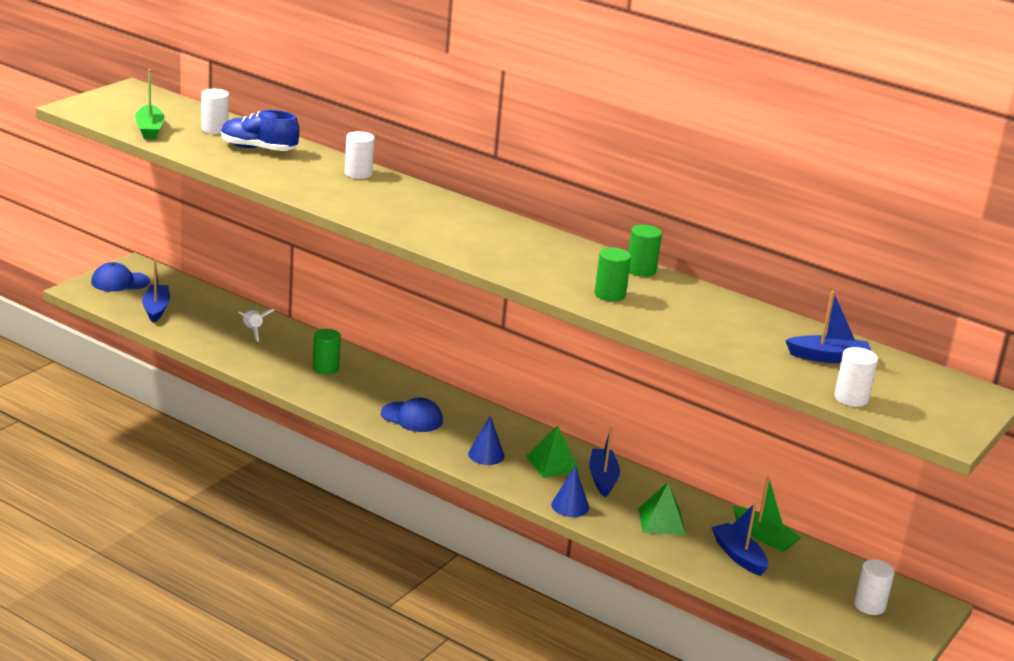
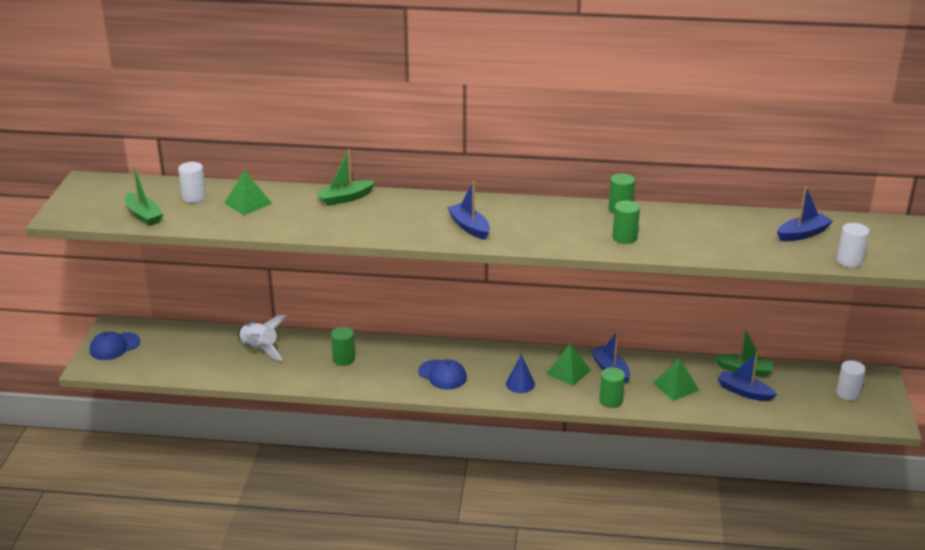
camera: 25 degrees left, 5 degrees up
(156, 309) = (167, 359): blue boat -> blue boat (469, 227)
(253, 331) = (260, 349): white rocket -> white rocket, size x1.51
(258, 149) = (248, 203): blue shoe -> green pyramid
(358, 173) = (345, 198): white cylinder -> green boat
(412, 417) = (442, 375): blue cap -> blue cap turned 45 degrees clockwise
(570, 506) = (611, 401): blue cone -> green cylinder

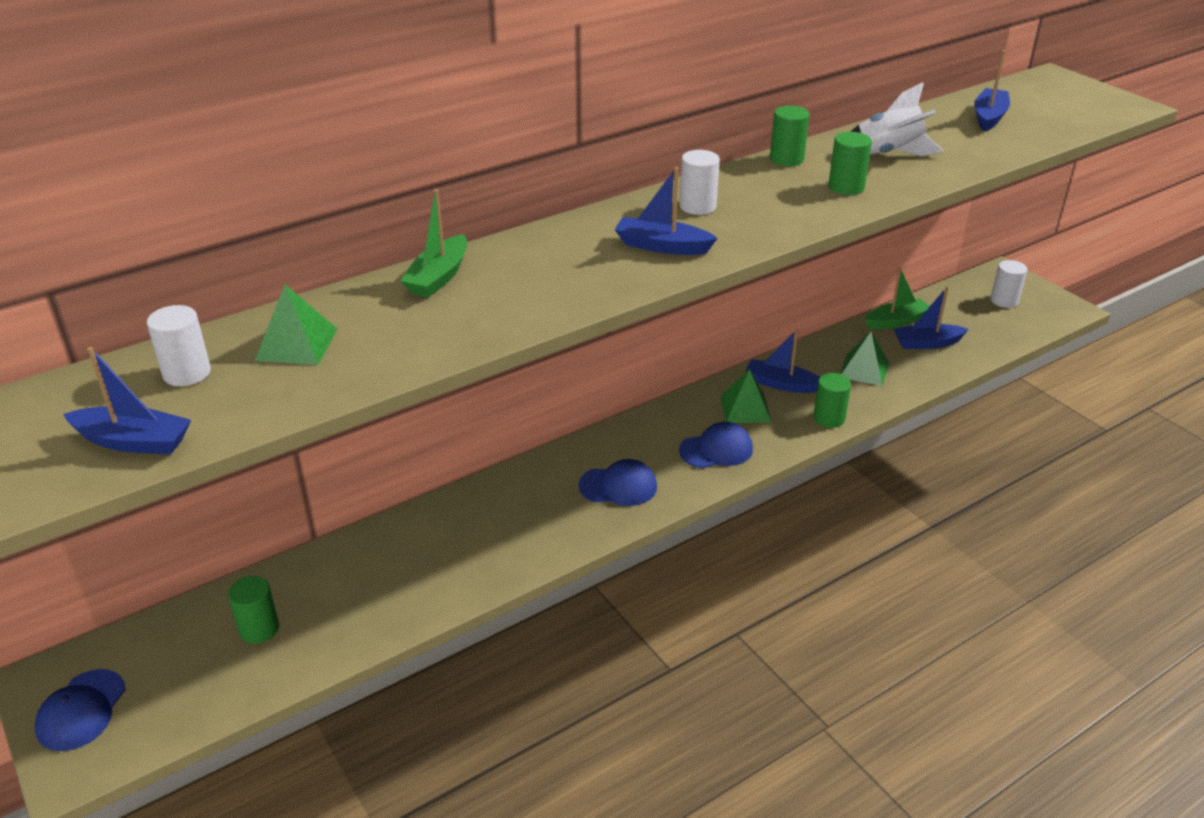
camera: 40 degrees left, 5 degrees up
(144, 215) = (134, 441): green boat -> blue boat
(260, 349) = (335, 583): white rocket -> white rocket (888, 154)
(343, 359) = (470, 533): green cylinder -> green cylinder (259, 629)
(520, 384) = (716, 450): blue cone -> blue cap
(849, 260) = (1070, 126): white cylinder -> white cylinder (697, 206)

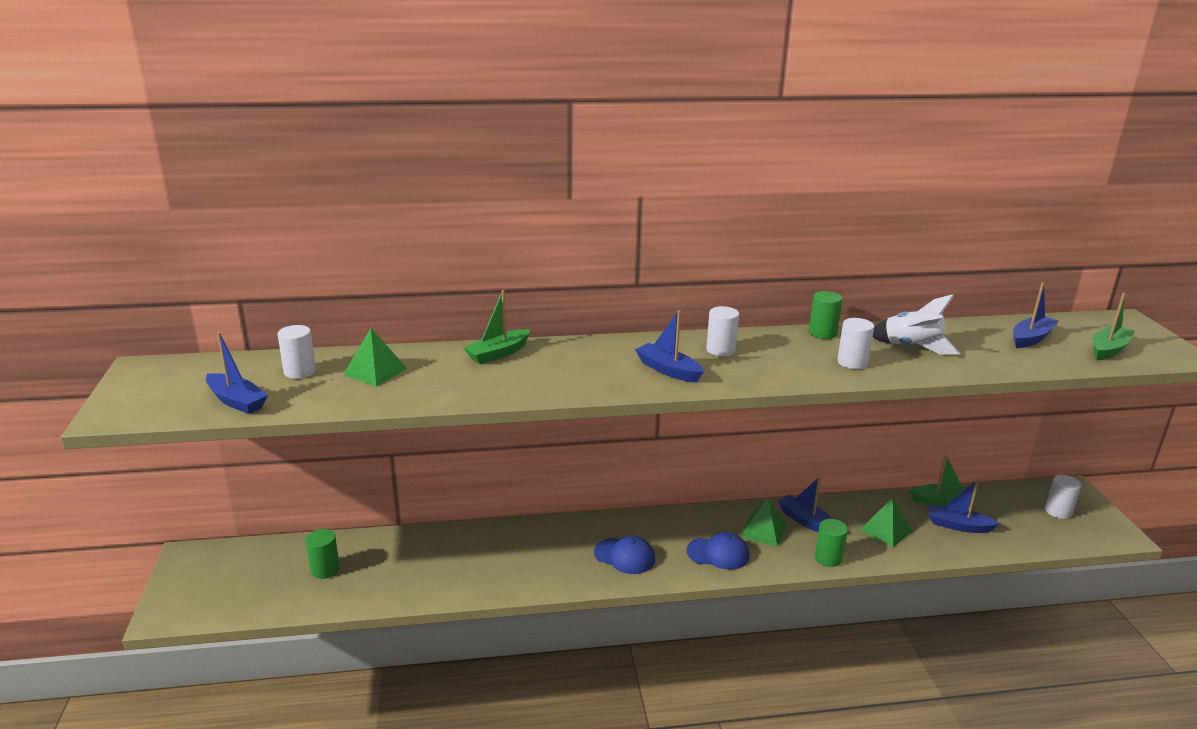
camera: 25 degrees right, 10 degrees down
(81, 710) = (194, 582): blue cap -> none
(846, 187) = (852, 362): green cylinder -> white cylinder
(1064, 113) = (1108, 349): none -> green boat

